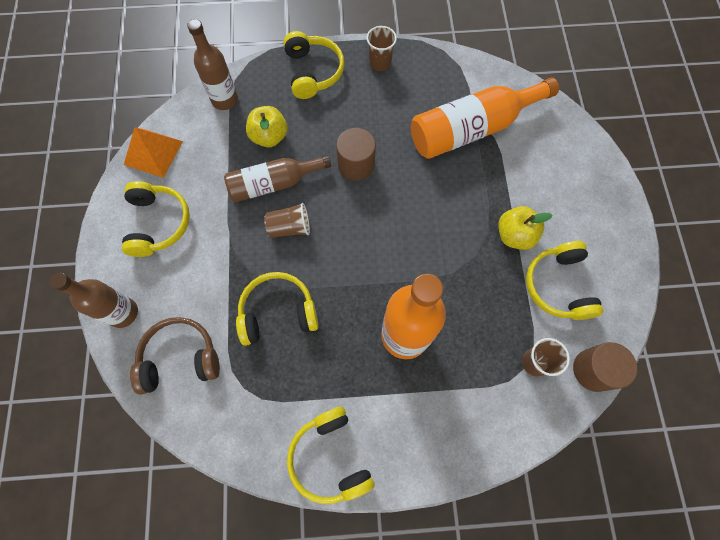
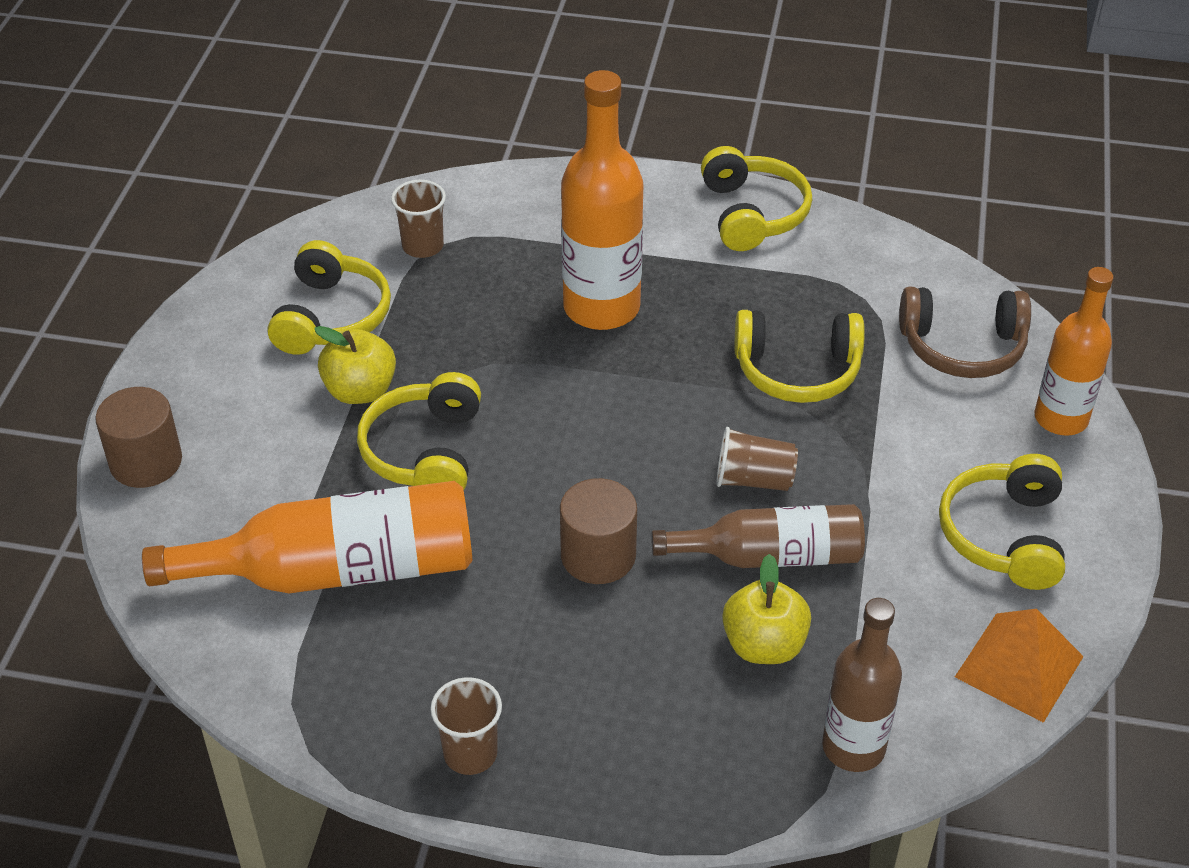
camera: 165 degrees left, 25 degrees down
(123, 313) = (1061, 418): brown bottle -> orange bottle
(313, 72) = (634, 768): yellow headphones -> yellow headphones (425, 452)
(593, 370) = (345, 224): brown cylinder -> brown cylinder (146, 462)

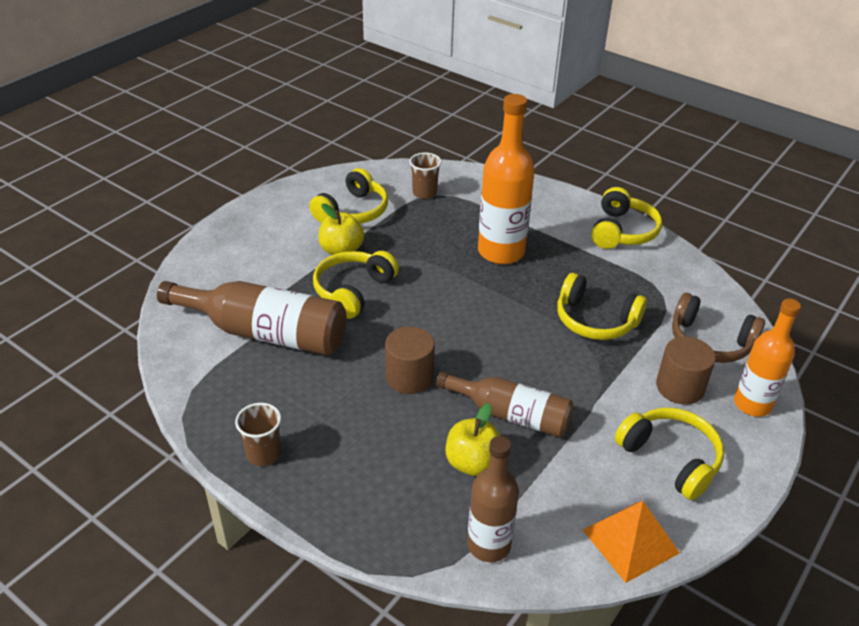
camera: 25 degrees right, 5 degrees down
(146, 462) = (211, 248): brown cylinder -> brown cylinder (680, 387)
(339, 570) = (266, 333): orange bottle -> brown bottle
(753, 479) = (528, 369): brown cup -> none
(1004, 535) = (670, 459): yellow headphones -> yellow headphones turned 105 degrees clockwise

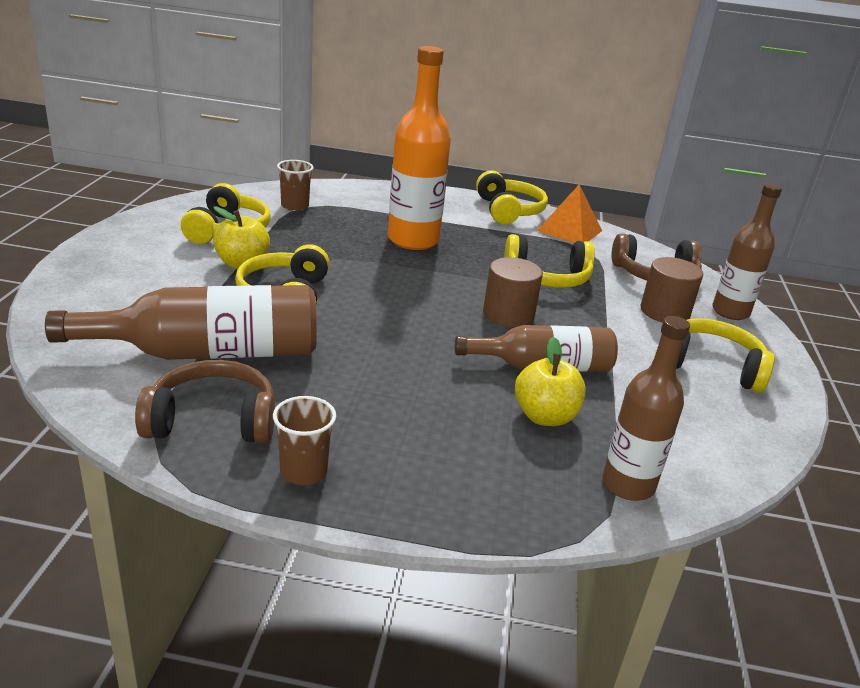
camera: 30 degrees left, 10 degrees down
(232, 394) = (212, 421): none -> brown headphones
(409, 377) = (412, 357): brown cylinder -> brown cylinder (508, 315)
(630, 541) = (745, 441): orange pyramid -> orange pyramid (569, 230)
(752, 404) = (730, 312): orange bottle -> brown bottle

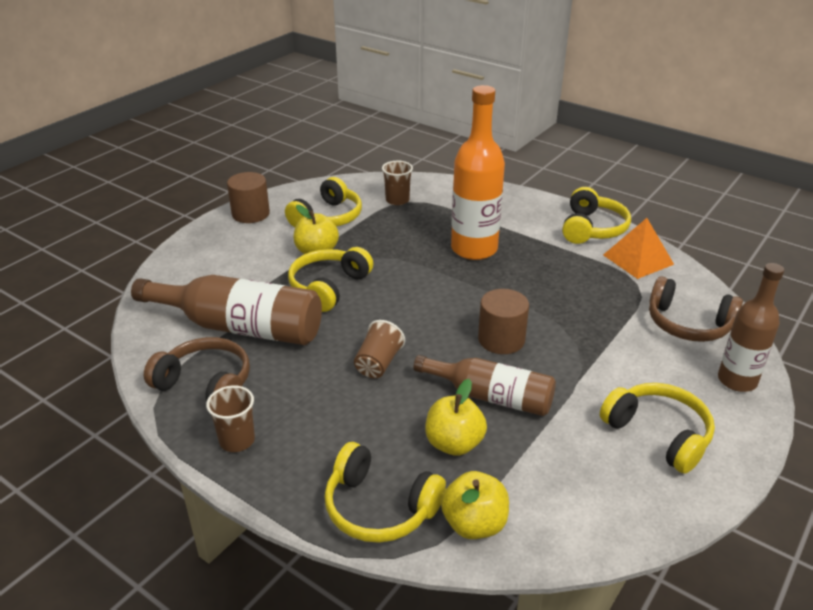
camera: 30 degrees right, 5 degrees up
(403, 359) = (378, 363): none -> brown cup
(547, 277) = (571, 307): yellow headphones -> yellow headphones (379, 507)
(628, 485) = (474, 524): brown bottle -> yellow apple
(664, 312) = (661, 366): brown cylinder -> brown cylinder (250, 214)

